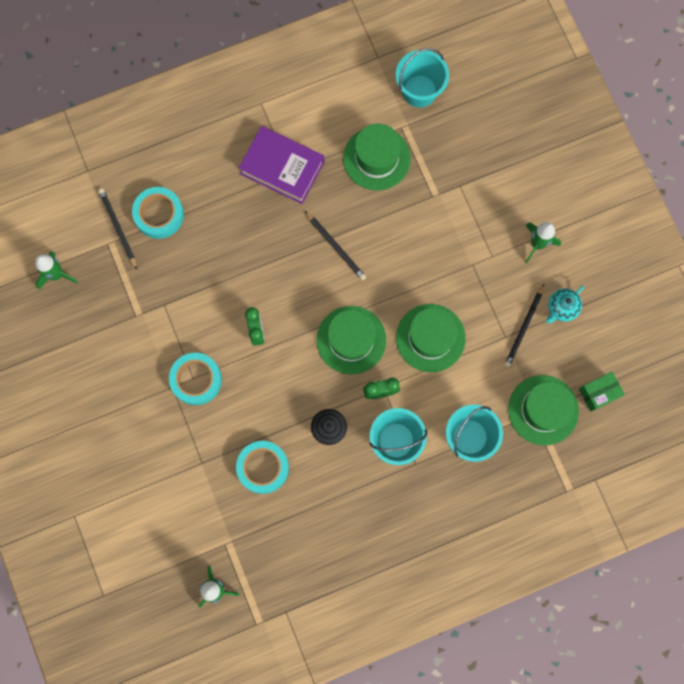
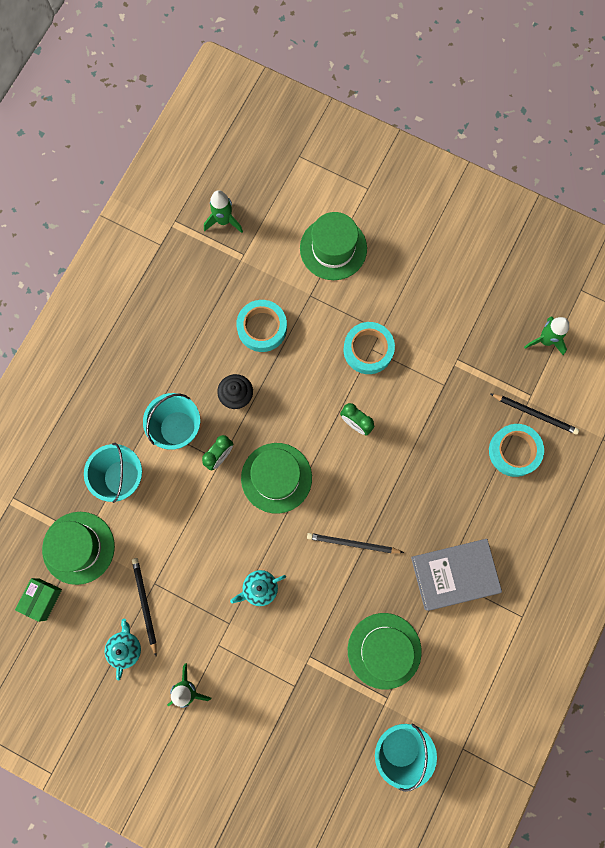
camera: 140 degrees right, 0 degrees up
(282, 168) = (454, 574): purple book -> grey book
(430, 271) = (259, 588): none -> turquoise teapot
(430, 338) = (214, 532): green hat -> green hat (333, 248)

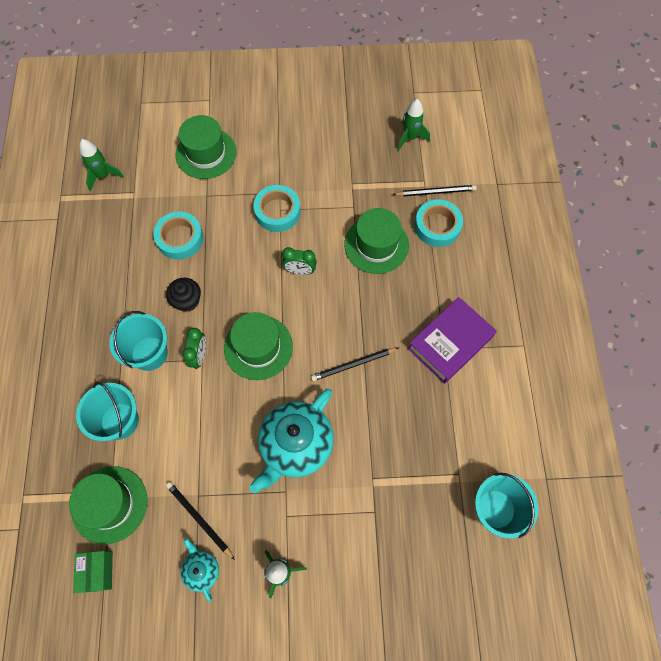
camera: 30 degrees left, 10 degrees down
(259, 588) = (295, 446): turquoise teapot -> turquoise teapot, size x2.09
(384, 650) = (432, 436): green hat -> green hat (376, 245)
(454, 574) = (450, 343): grey book -> purple book

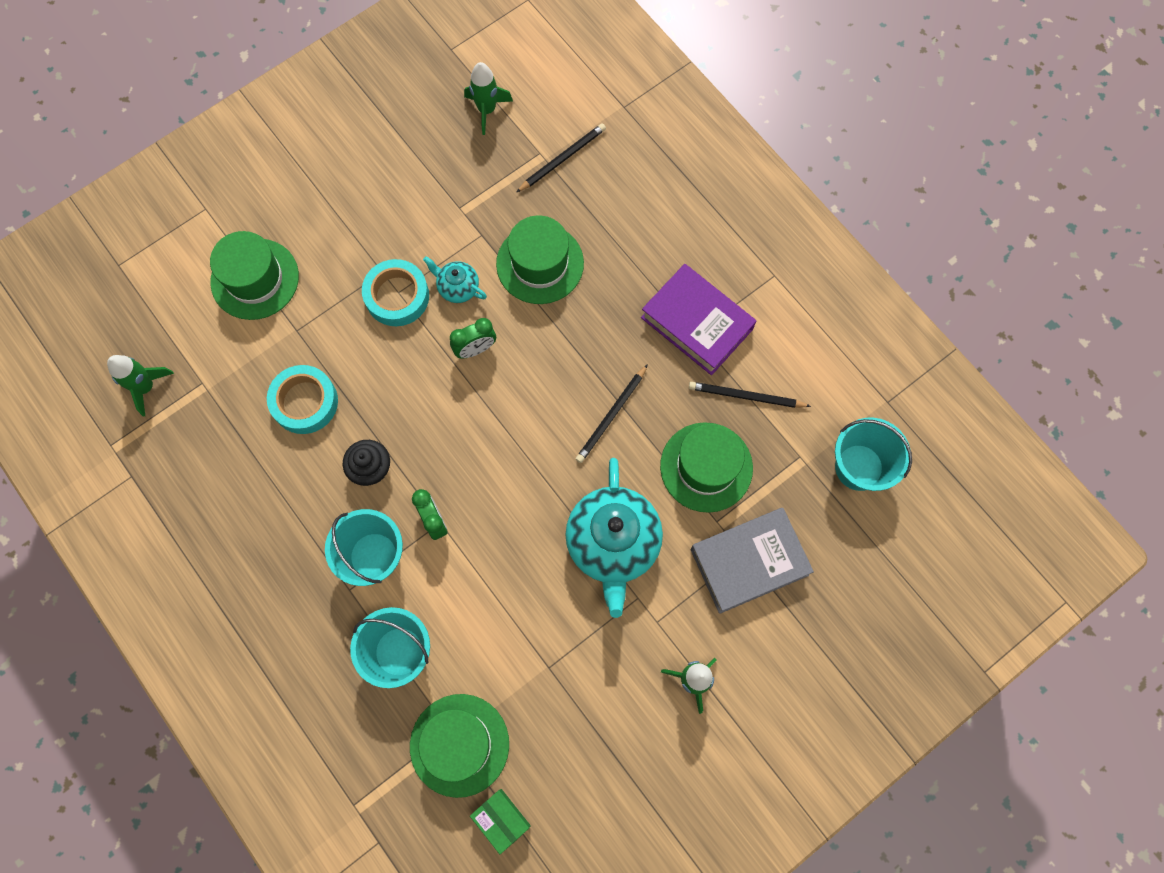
camera: 35 degrees left, 5 degrees up
(199, 519) = (568, 690): black pencil -> black pencil (746, 396)
(201, 569) = (610, 737): turquoise teapot -> turquoise teapot (457, 287)
(258, 347) = (493, 466): green hat -> green hat (706, 467)
(374, 520) = (749, 562): none -> grey book
(437, 226) = (592, 199): turquoise tape -> none
(450, 343) = (696, 323): purple book -> purple book turned 60 degrees counterclockwise

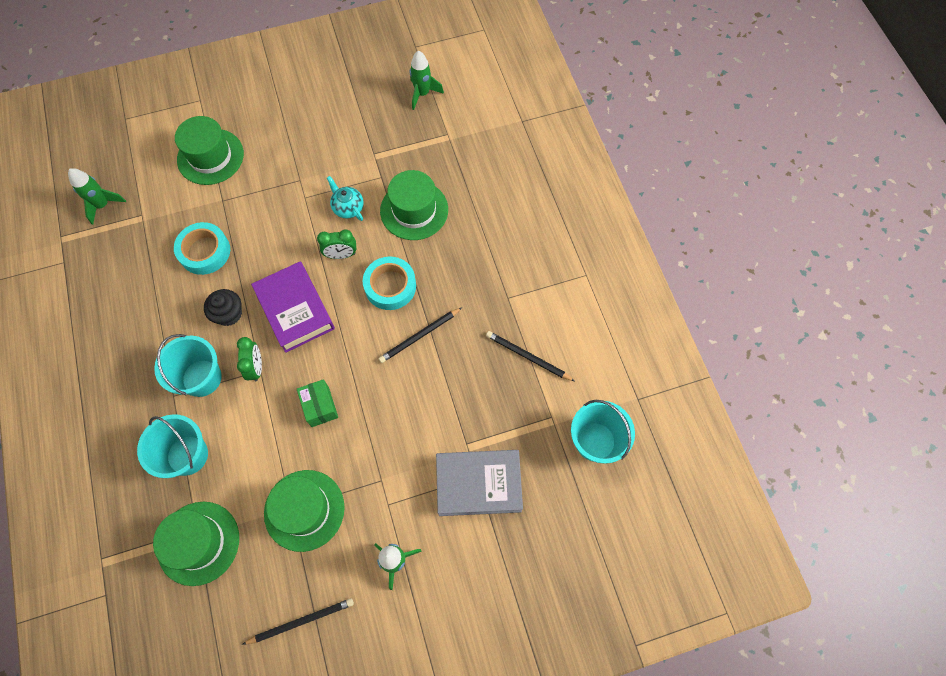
camera: 20 degrees right, 5 degrees down
(397, 296) = (302, 200): turquoise tape -> turquoise tape (390, 286)
(501, 819) = (203, 614): green box -> green box (320, 406)
(562, 159) = (462, 143): black pencil -> black pencil (301, 621)
(613, 544) = (380, 432): turquoise teapot -> none
(696, 323) = (512, 290): purple book -> purple book (295, 310)
(706, 467) = (475, 399): green hat -> green hat (304, 510)

